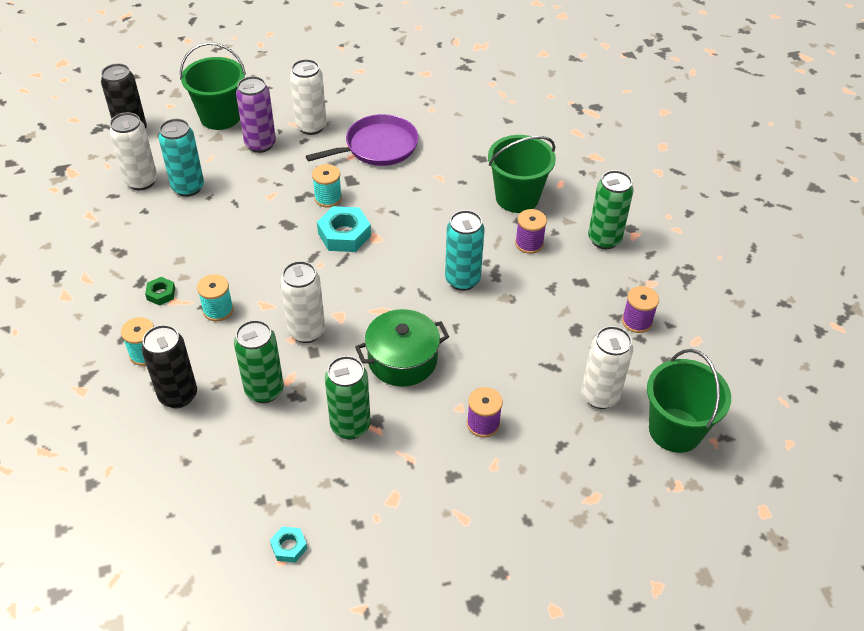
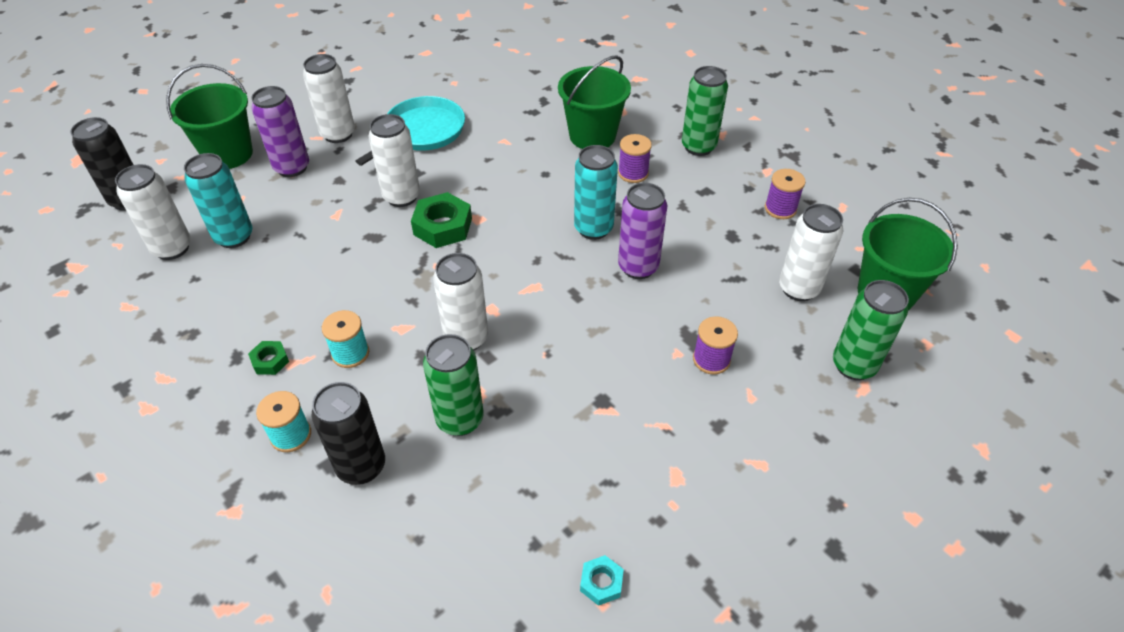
camera: 25 degrees left, 0 degrees up
(328, 198) = (401, 197): turquoise spool -> white can
(344, 234) = (442, 226): turquoise nut -> green nut
(350, 426) = (579, 418): green can -> green can (853, 365)
(378, 147) = (422, 132): purple pan -> turquoise pan
(402, 360) = (587, 328): green pot -> none
(477, 326) = (638, 267): none -> purple can

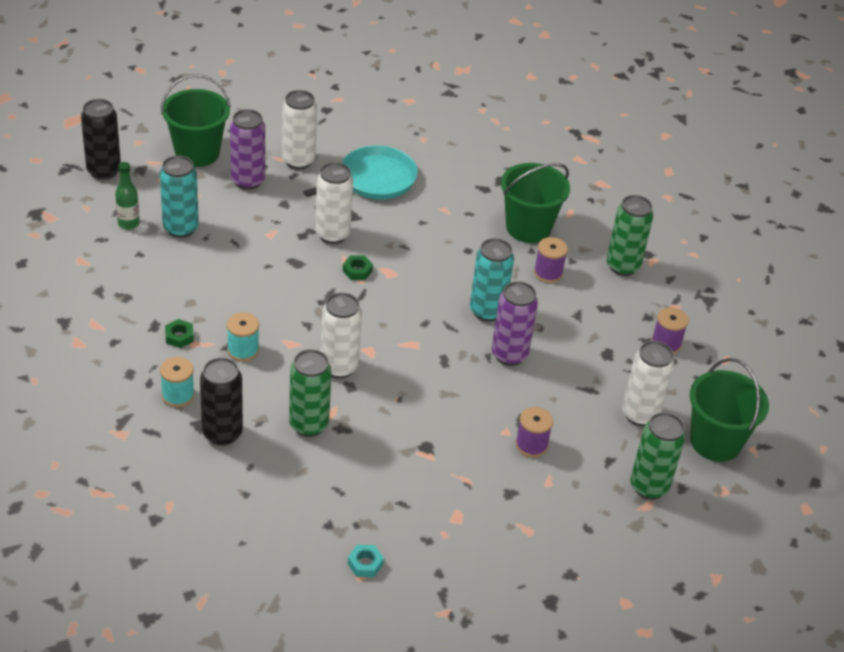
camera: 15 degrees right, 5 degrees down
(172, 248) = (128, 223): white can -> green bottle
(442, 226) = (357, 271): green nut -> green nut, size x0.54

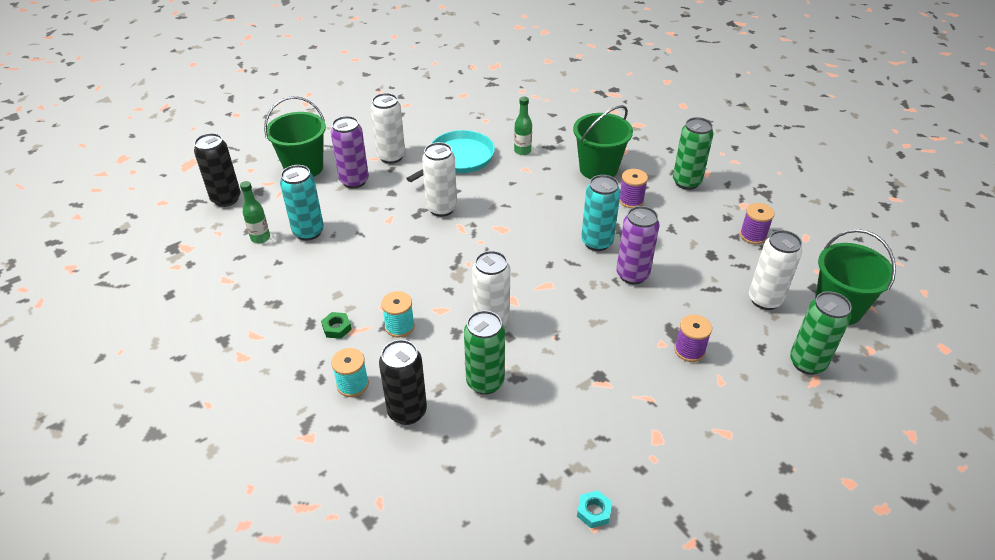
camera: 10 degrees left, 0 degrees up
(357, 271) = (474, 234): green nut -> none
(450, 186) = (522, 151): none -> green bottle

